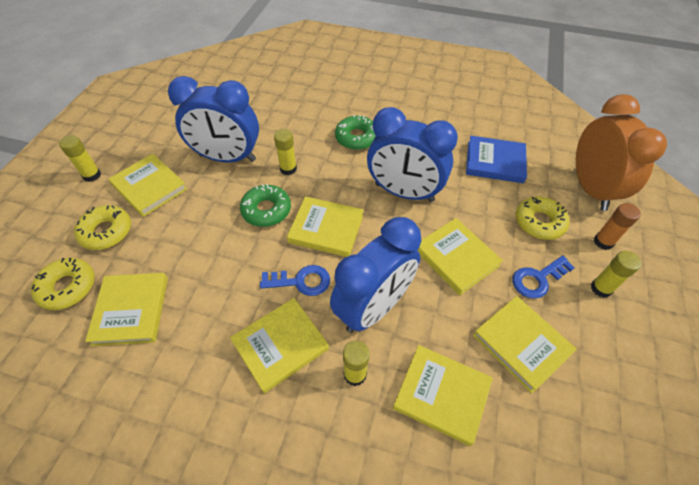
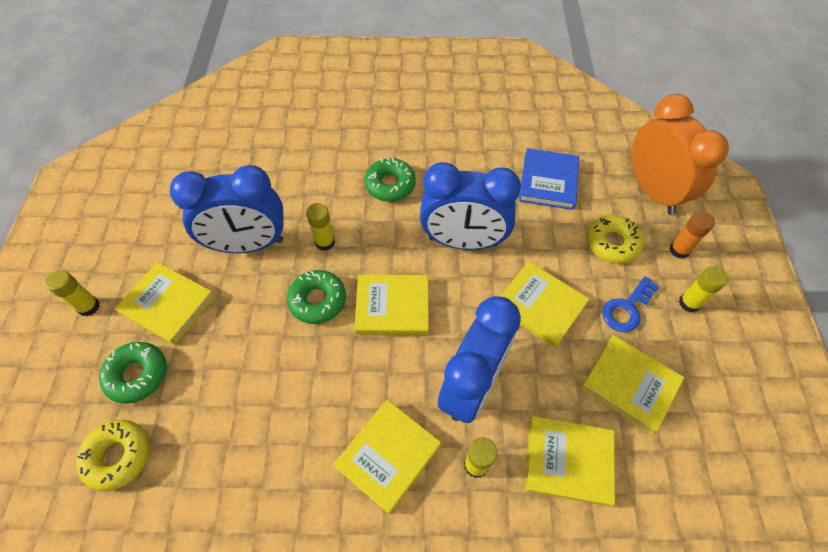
camera: 15 degrees left, 5 degrees up
(106, 232) = (137, 375): yellow donut -> green donut
(131, 310) = (206, 463): yellow book -> none
(301, 281) = (385, 376): blue key -> none
(495, 162) = (548, 181): blue book -> blue book turned 75 degrees counterclockwise

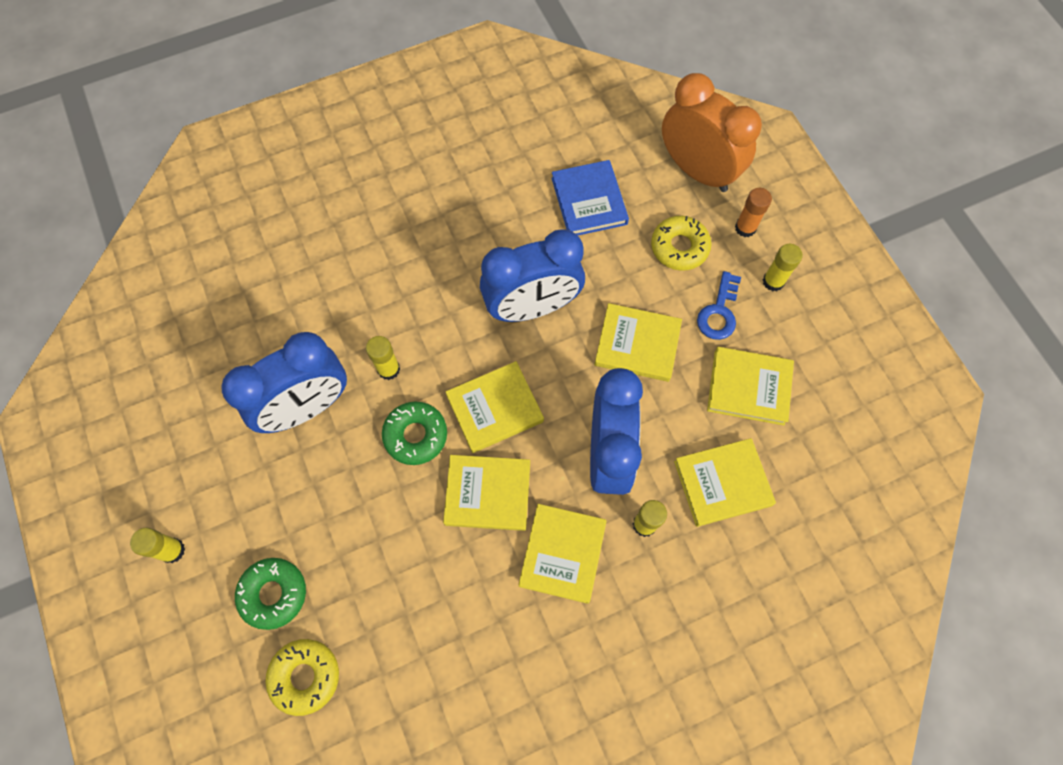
camera: 25 degrees left, 10 degrees up
(168, 305) = (259, 510): yellow book -> yellow book (487, 493)
(390, 185) = (424, 273): green donut -> none

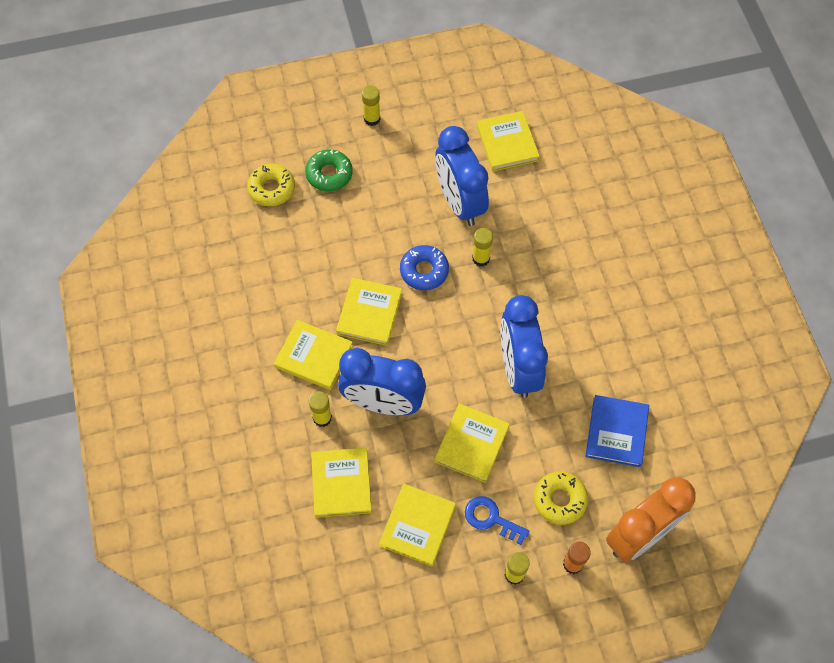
camera: 100 degrees right, 5 degrees down
(415, 435) = (424, 271): green donut -> blue donut
(495, 408) = (435, 328): yellow book -> yellow book (507, 143)
(589, 201) = (616, 432): blue book -> blue book turned 75 degrees counterclockwise

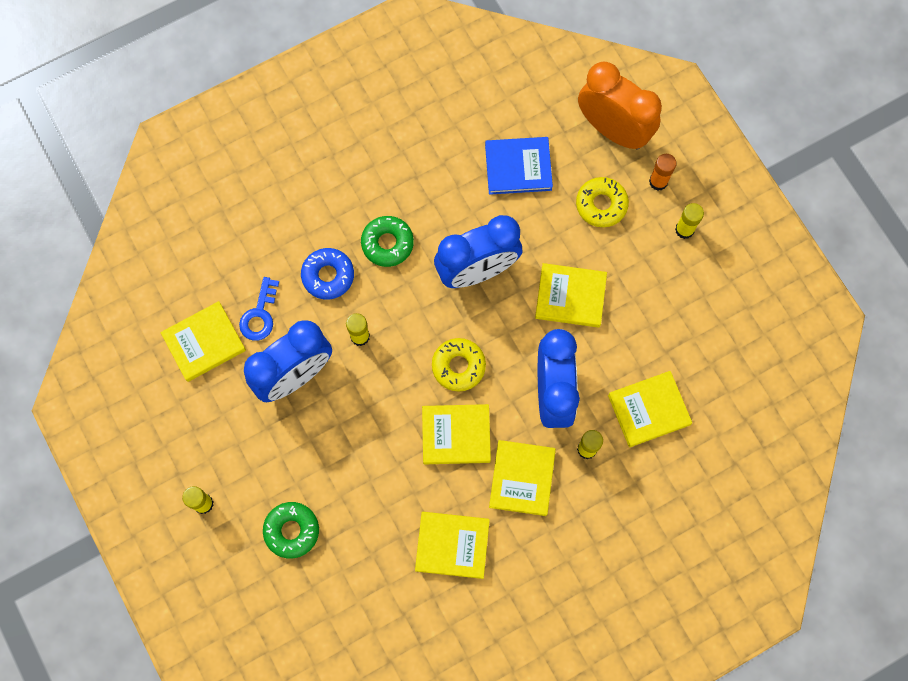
camera: 105 degrees left, 10 degrees up
(272, 189) = (327, 591): yellow donut -> yellow donut (458, 366)
(417, 526) = (667, 326): yellow book -> yellow book (452, 545)
(424, 271) = (390, 391): blue donut -> blue donut (328, 276)
(491, 519) = (639, 261): blue key -> blue key (260, 314)
(563, 300) = (387, 243): none -> green donut

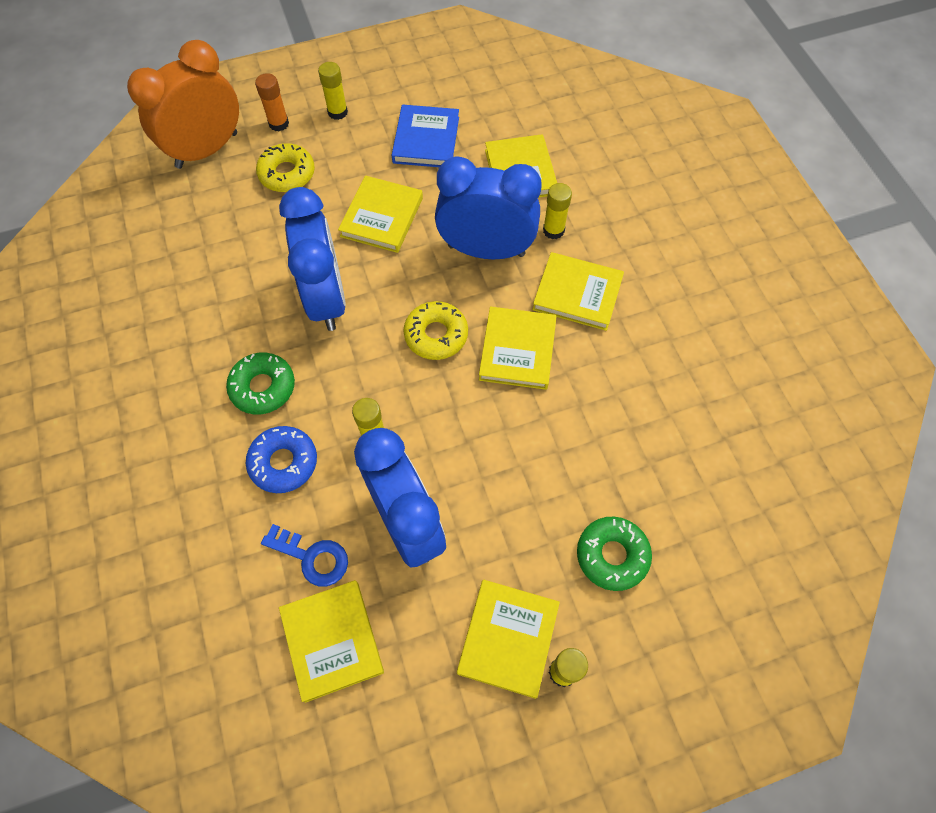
camera: 80 degrees left, 10 degrees down
(452, 545) = (646, 374): yellow book -> yellow book (508, 638)
(518, 167) = (216, 240): blue book -> blue book (426, 140)

